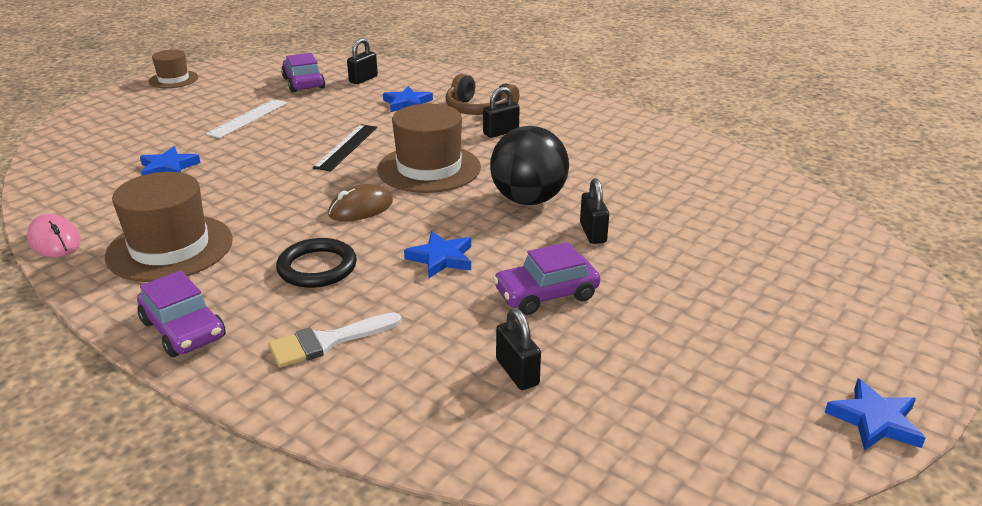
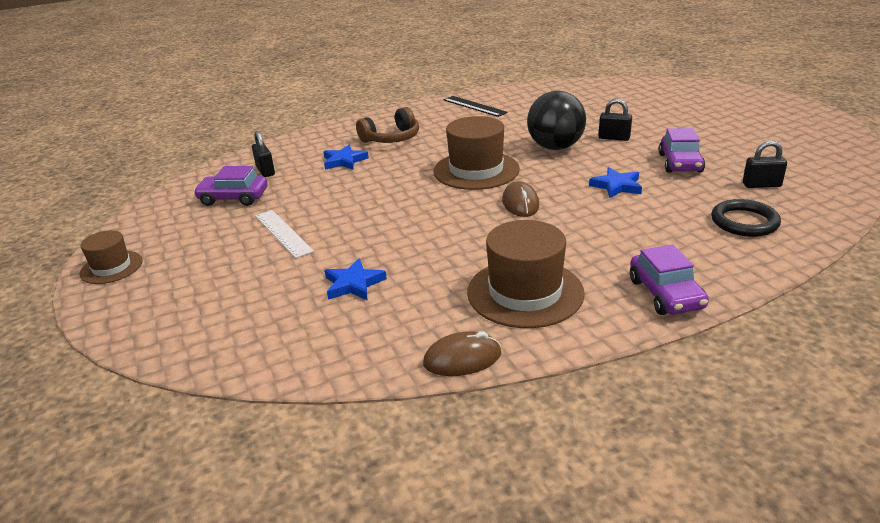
camera: 60 degrees left, 0 degrees up
(55, 241) = (462, 359): pink mouse -> brown mouse
(183, 329) = (666, 294): purple car -> purple car turned 90 degrees clockwise
(317, 267) = (602, 230): black ring -> black ring (744, 222)
(327, 342) = (706, 238): white brush -> none
(346, 147) = (402, 195): black ruler -> black ruler (474, 106)
(501, 132) = (441, 138): black padlock -> none
(875, 420) = (822, 118): blue star -> none

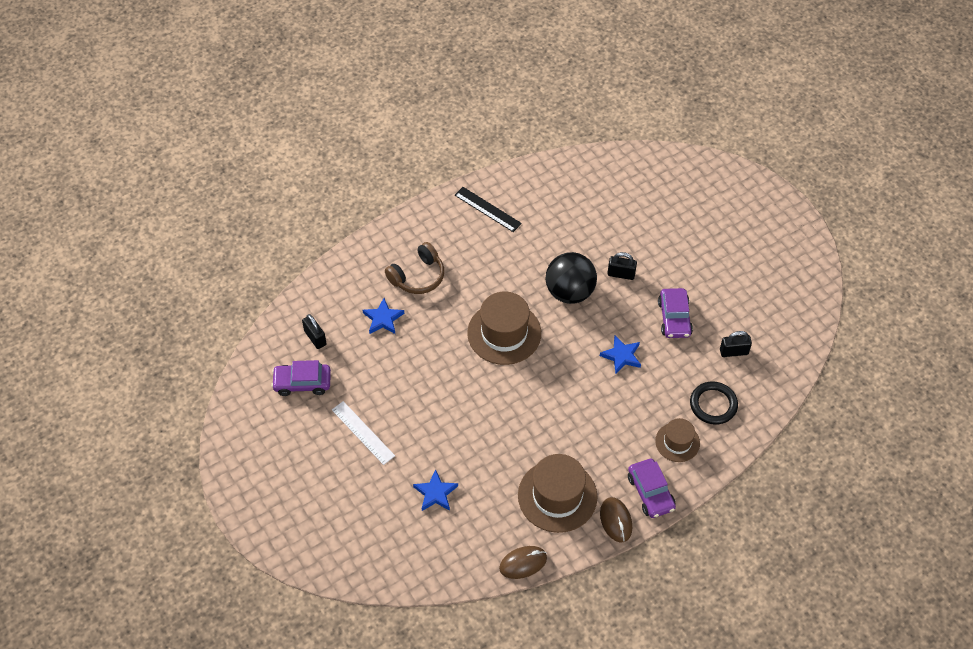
camera: 10 degrees left, 25 degrees up
(111, 267) = (242, 483): brown hat -> brown hat (677, 442)
(520, 203) = (546, 384): brown mouse -> brown mouse (616, 520)

